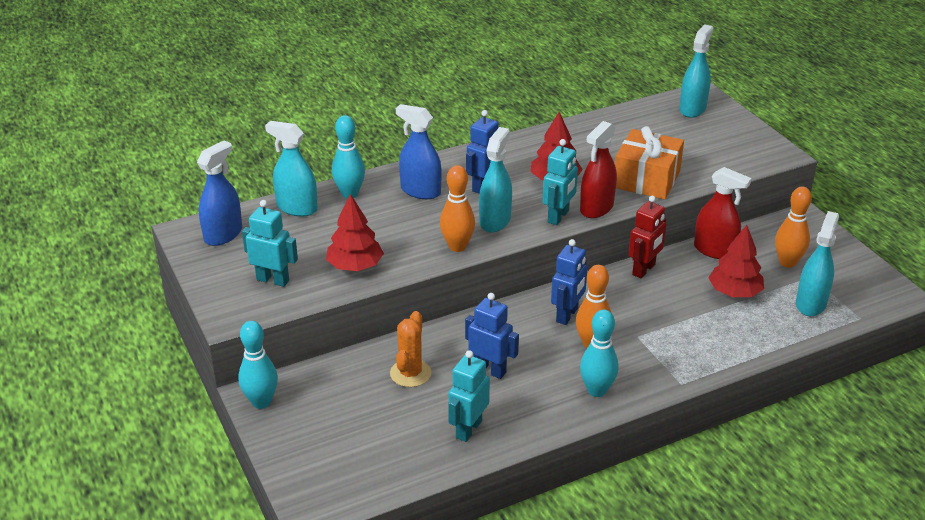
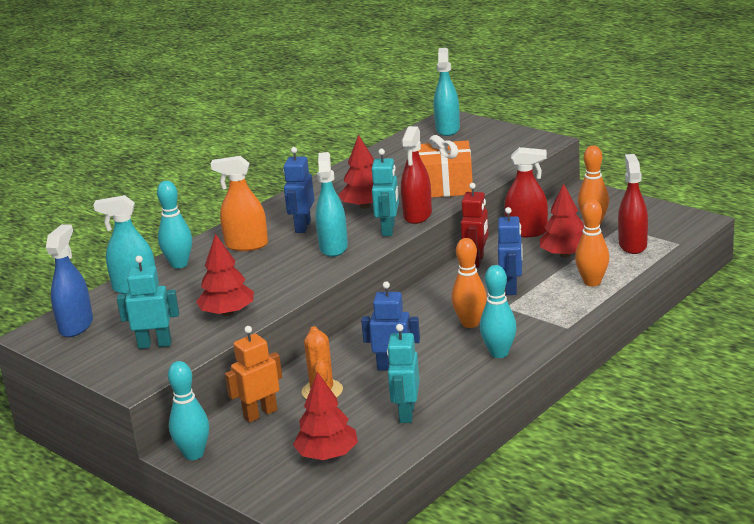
camera: 20 degrees left, 10 degrees down
(342, 378) = (260, 414): none -> orange robot
(371, 449) = (327, 455): none -> red tree
(420, 191) = (246, 245): blue spray bottle -> orange spray bottle
(457, 246) = (313, 274): orange bowling pin -> orange bowling pin (592, 282)
(567, 315) = (433, 310): blue robot -> blue robot (511, 288)
(810, 304) = (632, 245): turquoise spray bottle -> red spray bottle

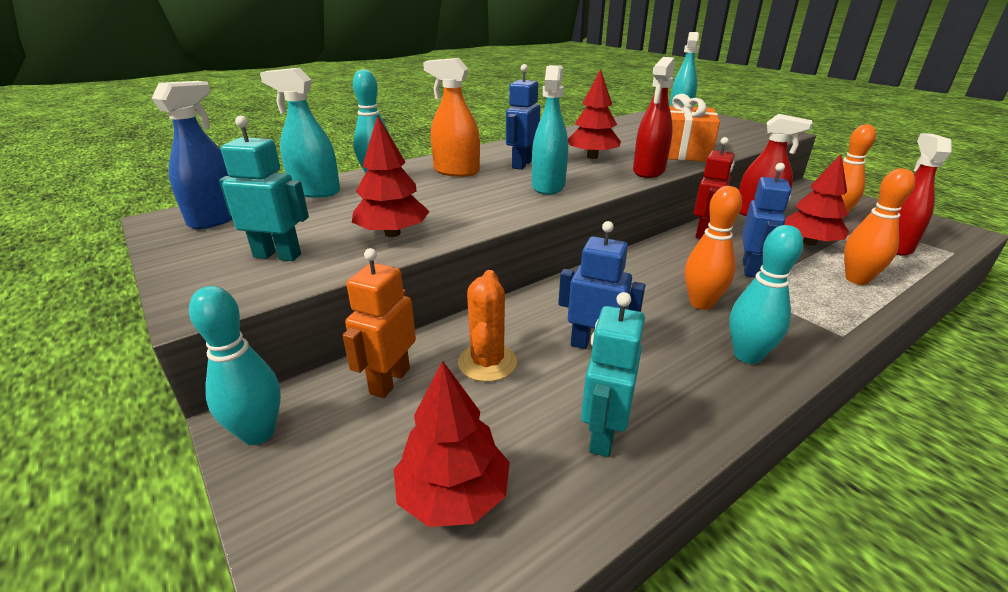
camera: 10 degrees right, 5 degrees up
(260, 414) = (389, 381): orange robot -> orange robot turned 45 degrees counterclockwise
(388, 230) = (614, 179): turquoise robot -> none

